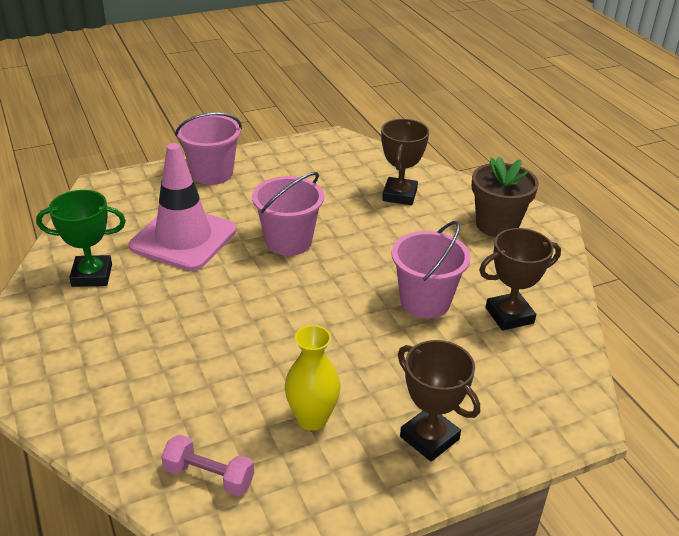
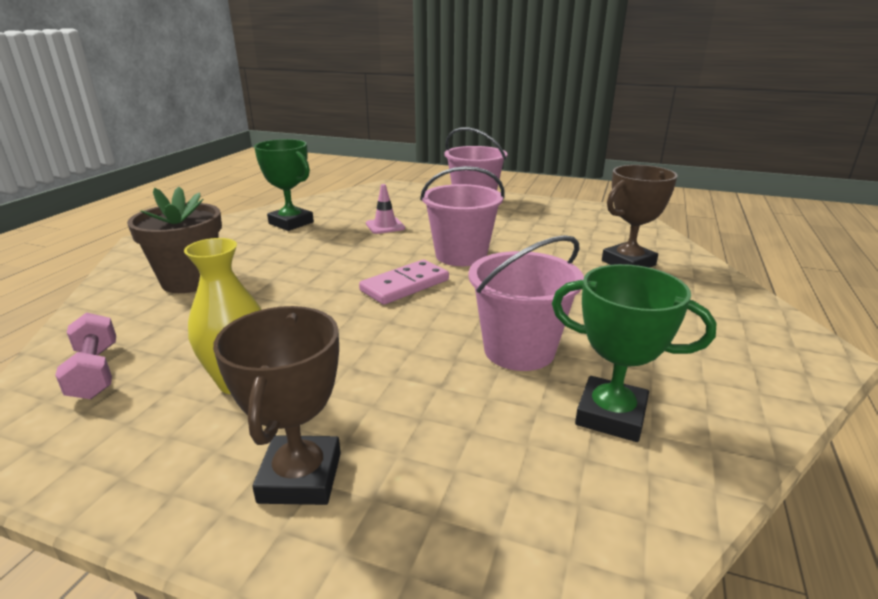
camera: 45 degrees right, 10 degrees down
(183, 238) = (385, 226): pink traffic cone -> pink traffic cone, size x0.41
(293, 290) = (405, 285): none -> pink domino
(497, 225) = (723, 326): brown flower pot -> brown flower pot (190, 281)
(509, 315) = (611, 415): brown trophy -> green trophy

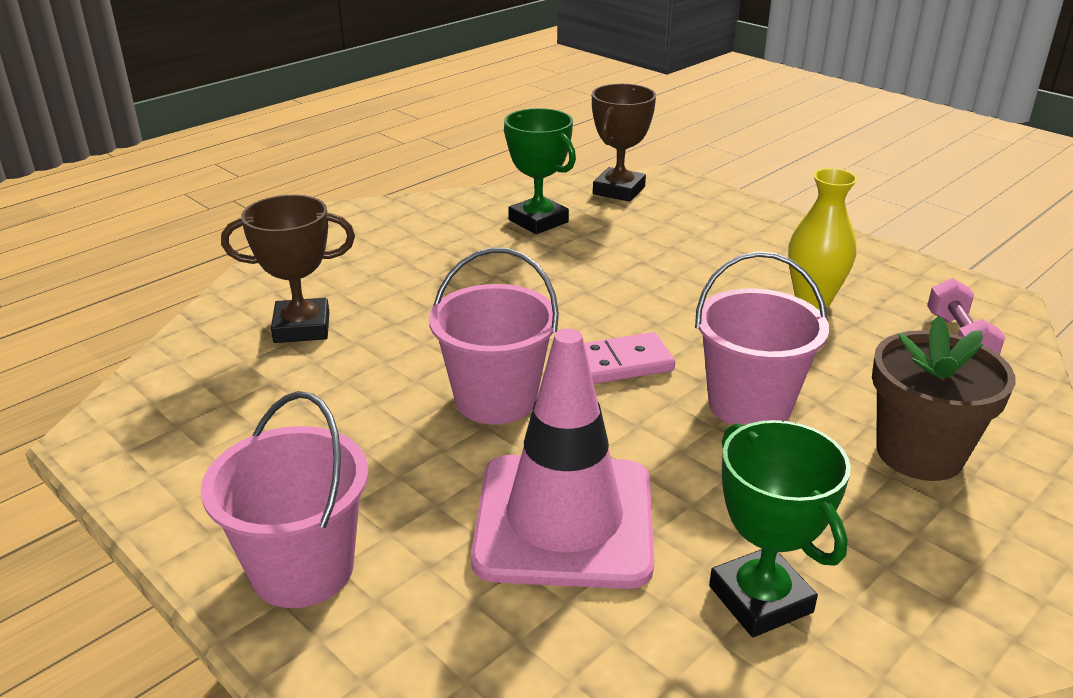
camera: 155 degrees left, 5 degrees up
(300, 477) = (761, 237): brown trophy -> brown trophy (619, 190)
(385, 226) = (564, 520): pink traffic cone -> pink traffic cone, size x2.44
(519, 350) = (554, 269): pink bucket -> pink bucket (749, 404)

